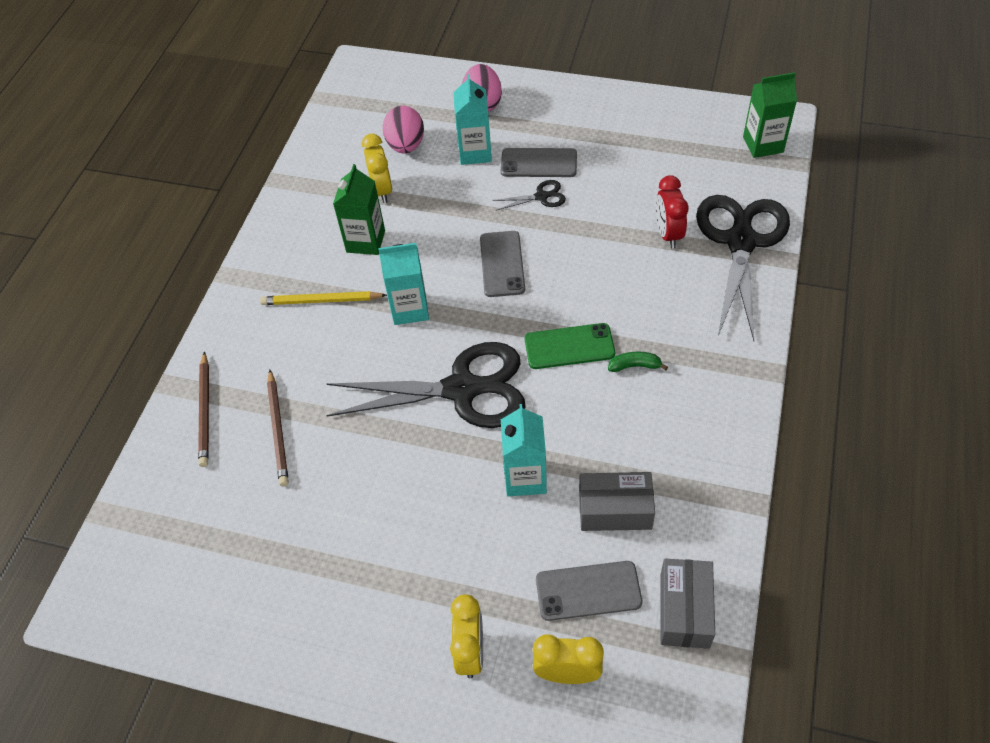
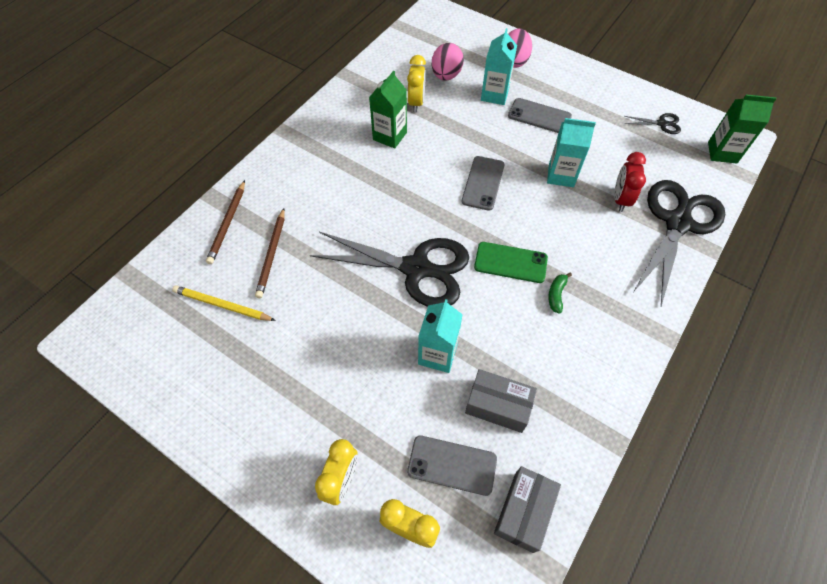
camera: 15 degrees right, 5 degrees up
(321, 301) = (341, 169): yellow pencil -> yellow pencil (222, 305)
(410, 309) = (402, 195): turquoise carton -> turquoise carton (561, 175)
(541, 196) = (532, 141): black scissors -> black scissors (661, 124)
(635, 366) = (556, 294): green banana -> green banana turned 90 degrees counterclockwise

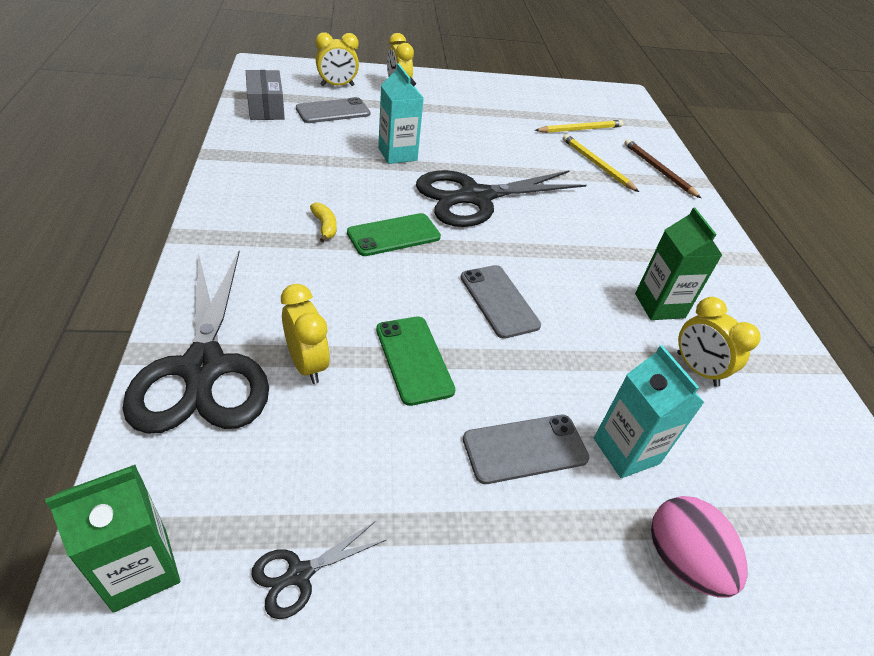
camera: 135 degrees right, 15 degrees down
(272, 254) = (596, 165): brown pencil -> yellow pencil
(446, 75) = (727, 445): pink egg -> none
(498, 405) = (323, 144): grey box -> none
(556, 294) = (325, 226): green banana -> yellow banana
(561, 175) = (414, 359): turquoise carton -> green phone
(620, 199) = (307, 364): red clock -> yellow clock

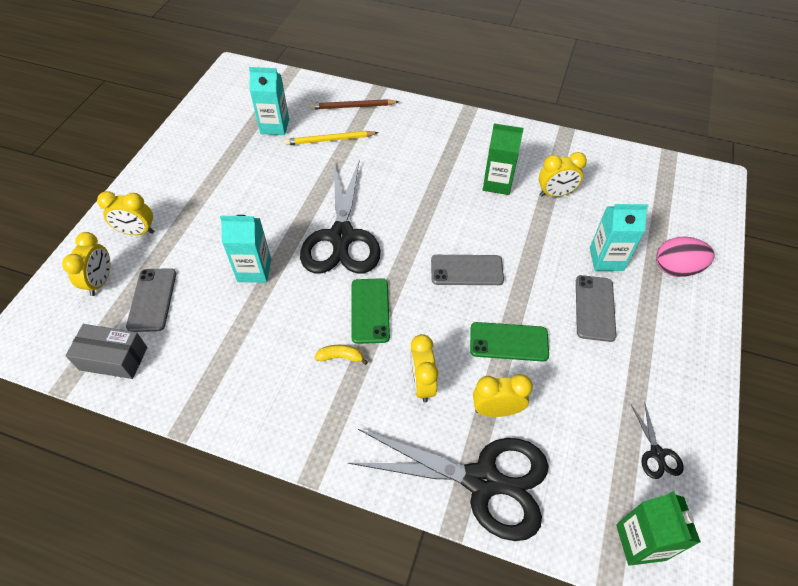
camera: 60 degrees left, 10 degrees up
(317, 292) = (422, 384): none -> yellow clock
(580, 129) = (275, 126): yellow pencil -> turquoise carton

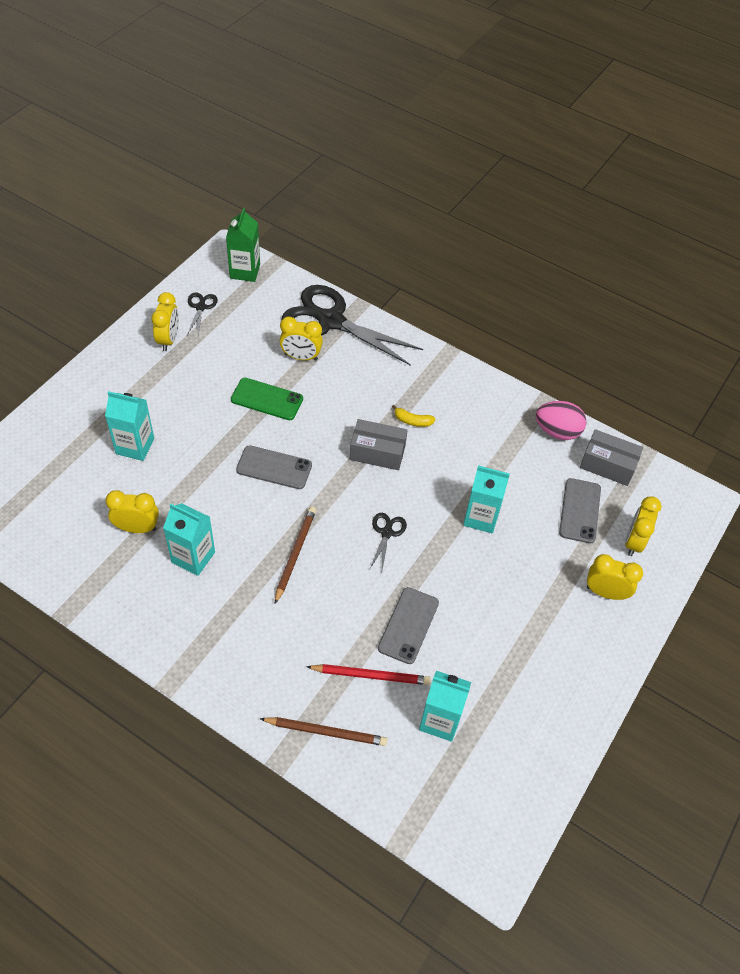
camera: 170 degrees left, 0 degrees up
(330, 140) = (371, 675): yellow pencil -> red pencil
(341, 237) = (386, 533): black scissors -> black scissors, size x0.41
(370, 310) = (377, 452): green phone -> grey box
(416, 203) = (295, 554): none -> brown pencil
(422, 384) = (351, 386): yellow clock -> yellow clock (168, 340)
(497, 183) = (193, 557): green carton -> turquoise carton
(594, 308) = (177, 407): grey phone -> grey phone (408, 625)
(676, 268) = (77, 422): pink egg -> pink egg (557, 431)

